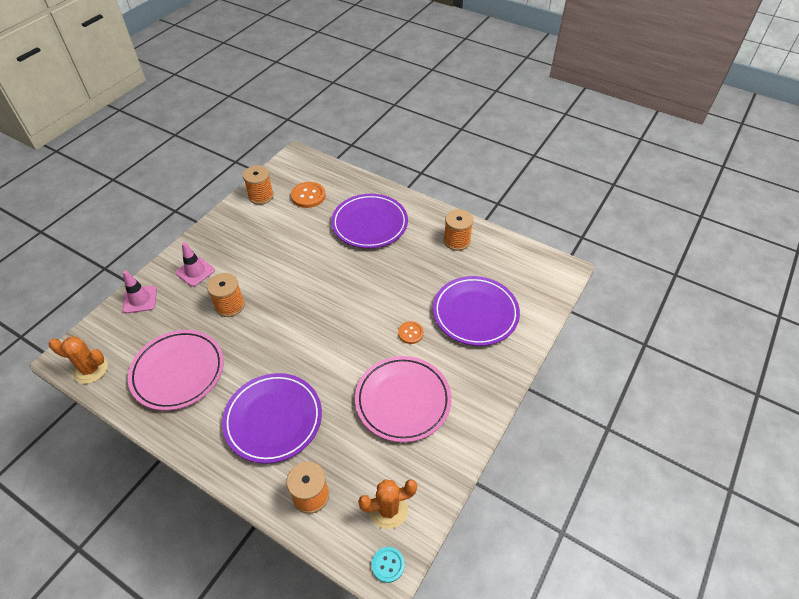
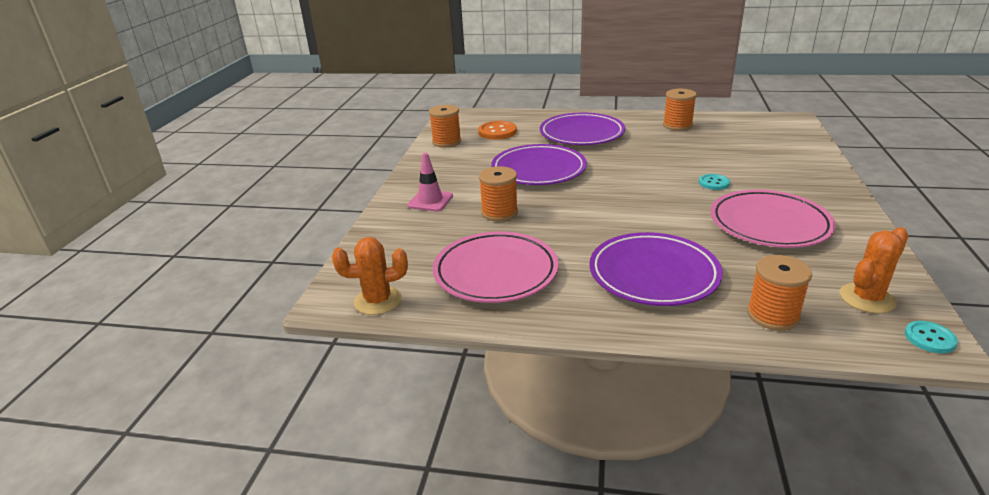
camera: 20 degrees left, 20 degrees down
(140, 299) = (384, 234): pink traffic cone -> none
(410, 333) = (714, 183): orange button -> turquoise button
(475, 313) = (755, 158): purple plate -> purple plate (538, 170)

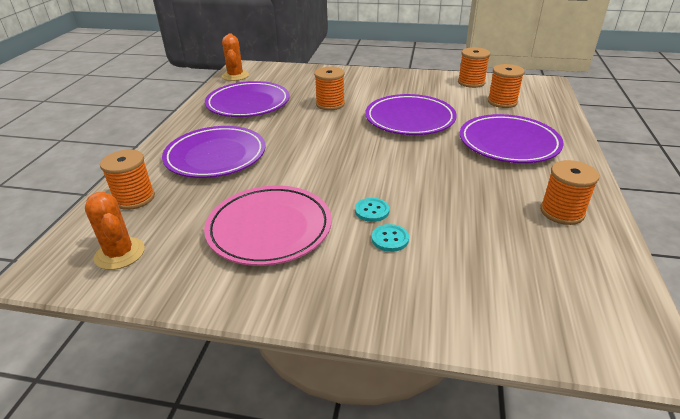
camera: 90 degrees right, 5 degrees up
(430, 201) = (354, 82): pink traffic cone -> none
(495, 272) = (248, 104): pink plate -> purple plate
(497, 132) = (502, 102): orange button -> orange spool
(929, 338) = (49, 270): turquoise button -> turquoise button (390, 239)

